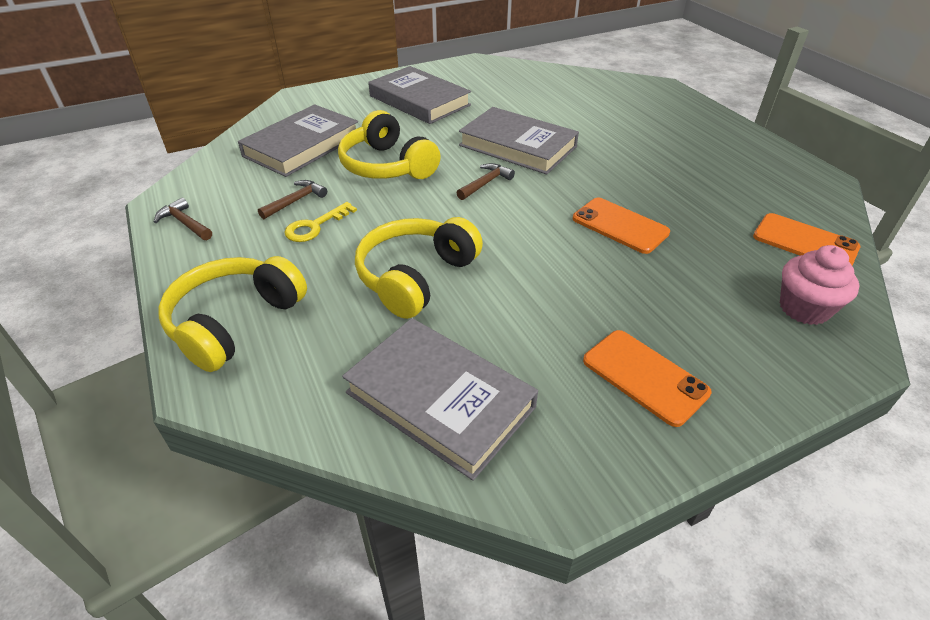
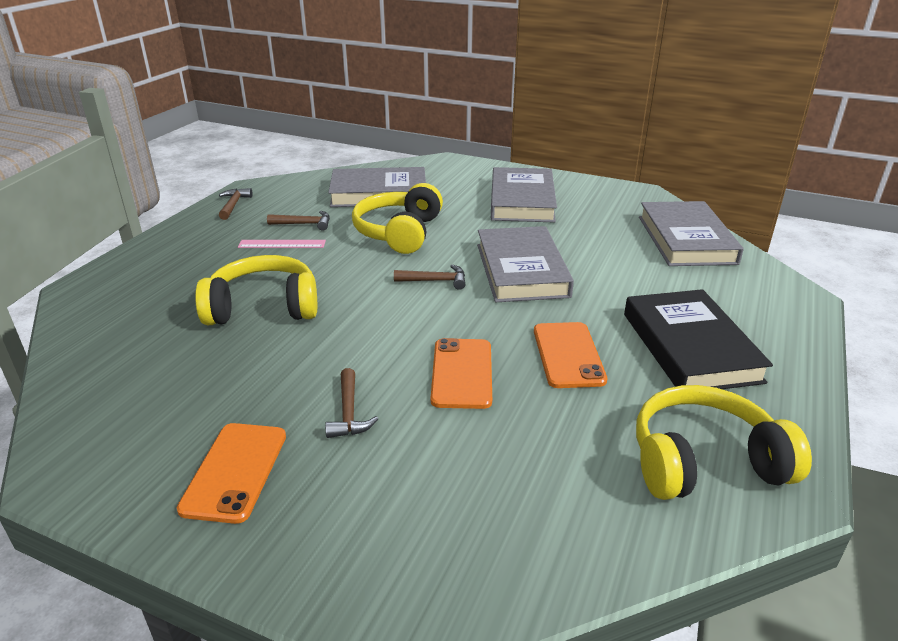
camera: 50 degrees right, 10 degrees down
(234, 322) = (147, 268): yellow headphones -> yellow headphones (704, 462)
(315, 226) = (282, 244): yellow key -> pink ruler
(440, 400) = (126, 378): grey book -> grey book (686, 240)
(620, 292) = (349, 413): none -> brown hammer
(675, 139) = (690, 347): none -> black book
(804, 308) = (457, 552): pink cupcake -> none
(805, 242) = (604, 514): orange phone -> orange phone (568, 355)

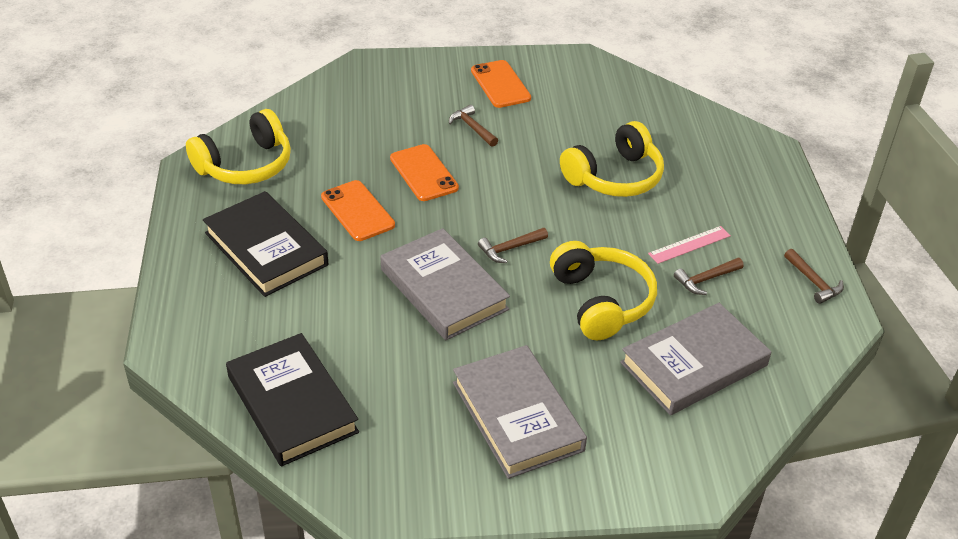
camera: 150 degrees right, 10 degrees up
(686, 240) = (292, 404): grey book -> black book

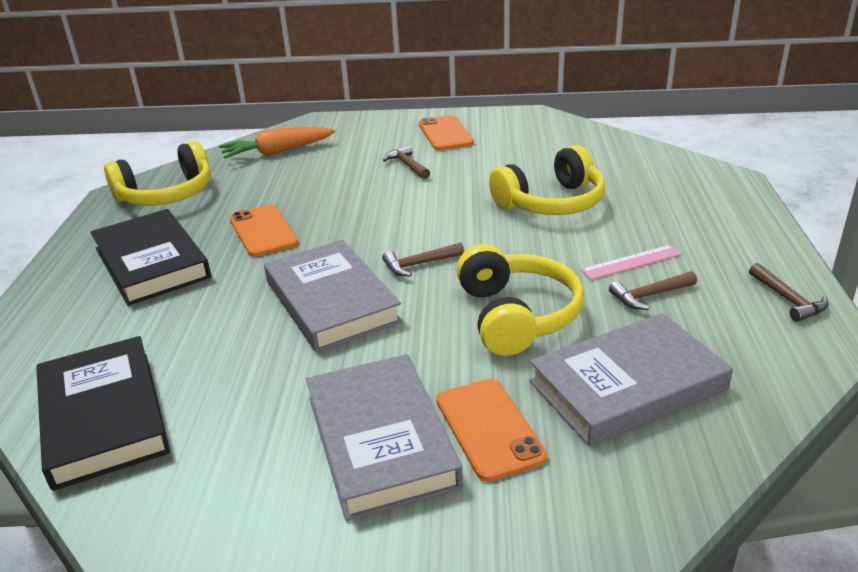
camera: 10 degrees right, 10 degrees down
(337, 107) = (278, 151): none -> orange carrot
(423, 173) = (345, 200): orange phone -> orange phone (489, 428)

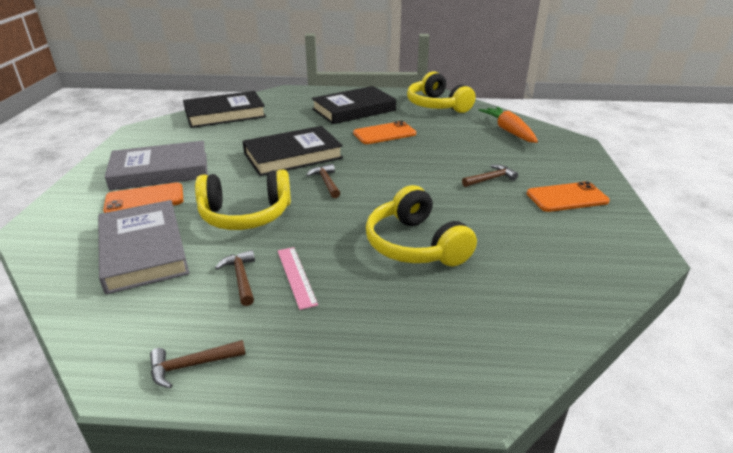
camera: 90 degrees right, 0 degrees up
(331, 301) = (293, 156): grey book -> black book

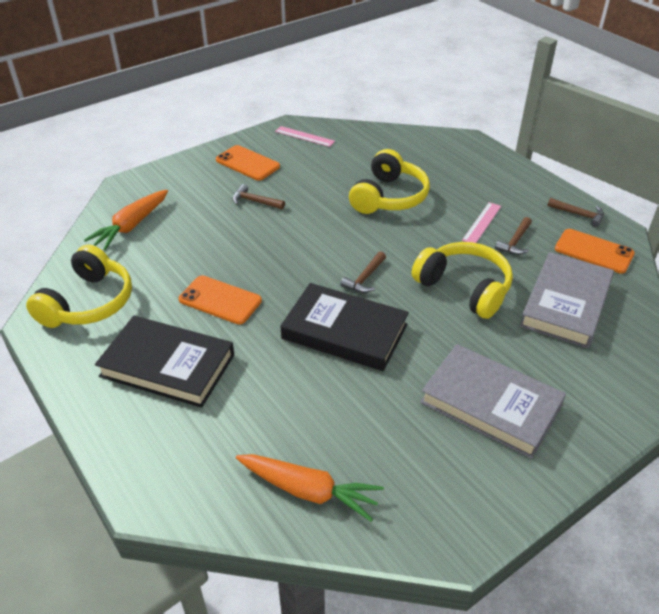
camera: 130 degrees left, 10 degrees up
(144, 199) = (533, 365): orange phone -> orange phone (593, 251)
(225, 114) = (308, 490): black book -> orange carrot
(606, 251) = (304, 136): none -> pink ruler

